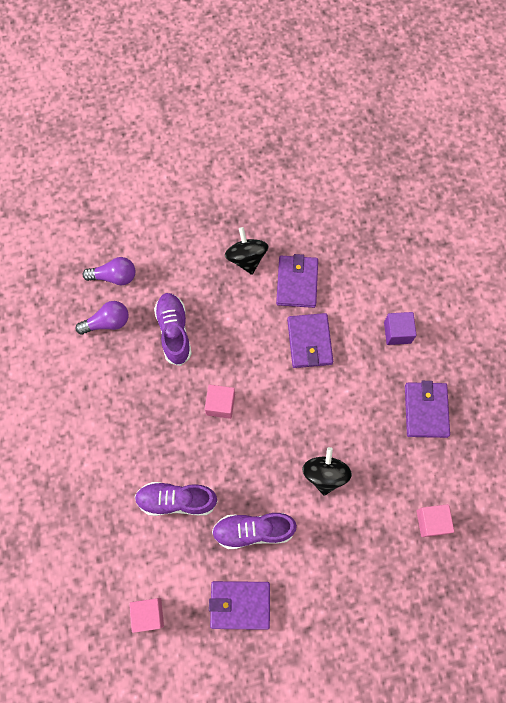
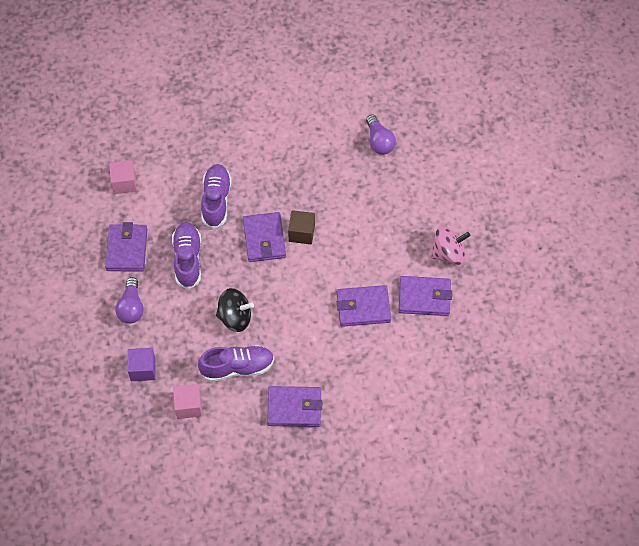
camera: 90 degrees right, 10 degrees down
(114, 276) = (425, 145): purple light bulb -> purple light bulb (131, 307)
(174, 332) = (371, 194): purple shoe -> purple shoe (237, 367)
(220, 404) = (301, 233): pink cube -> brown cube
(227, 444) = (264, 239): none -> purple wallet
(246, 258) = (448, 253): black spinning top -> pink spinning top
(397, 332) = (374, 386): purple cube -> purple cube (143, 369)

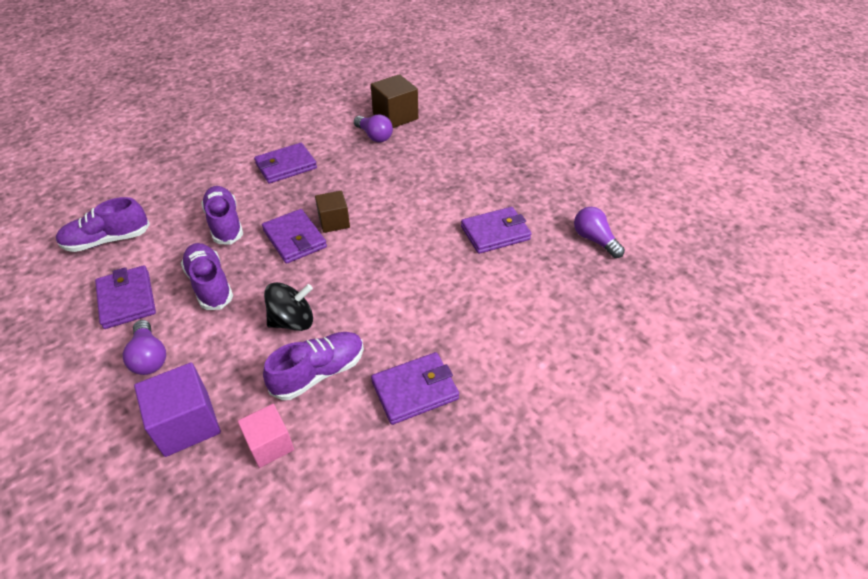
camera: 25 degrees left, 15 degrees down
(124, 183) = (107, 240): pink cube -> purple shoe
(143, 369) = (187, 423): purple cube -> purple cube, size x1.52
(363, 307) = (437, 262): purple wallet -> purple wallet (286, 166)
(411, 121) = (395, 116): none -> brown cube
(448, 253) = (494, 192): pink spinning top -> none
(500, 338) = (594, 240): none -> purple light bulb

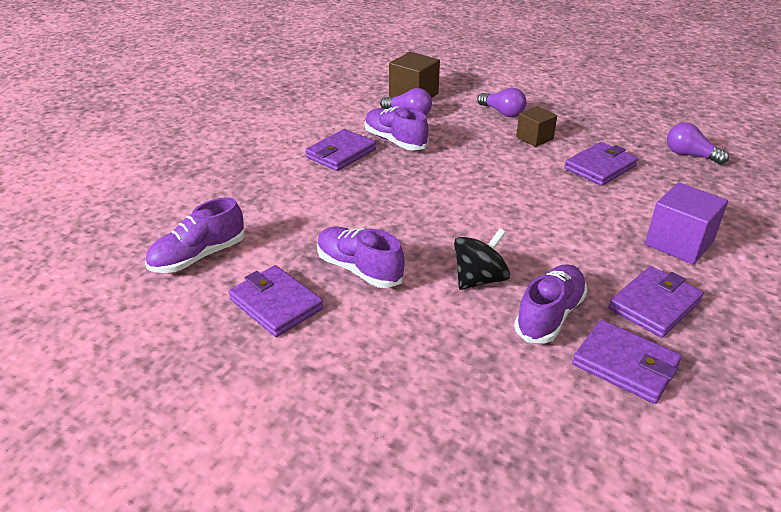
camera: 20 degrees left, 10 degrees down
(149, 357) = (355, 349): purple light bulb -> purple light bulb (502, 113)
(187, 423) = (457, 396): purple cube -> purple cube (679, 243)
(225, 224) = (323, 214): purple shoe -> purple shoe (395, 141)
(270, 444) = (562, 389): pink cube -> none
(295, 239) = (411, 211): purple wallet -> purple wallet (625, 365)
(334, 222) = (438, 189): brown cube -> brown cube (534, 138)

